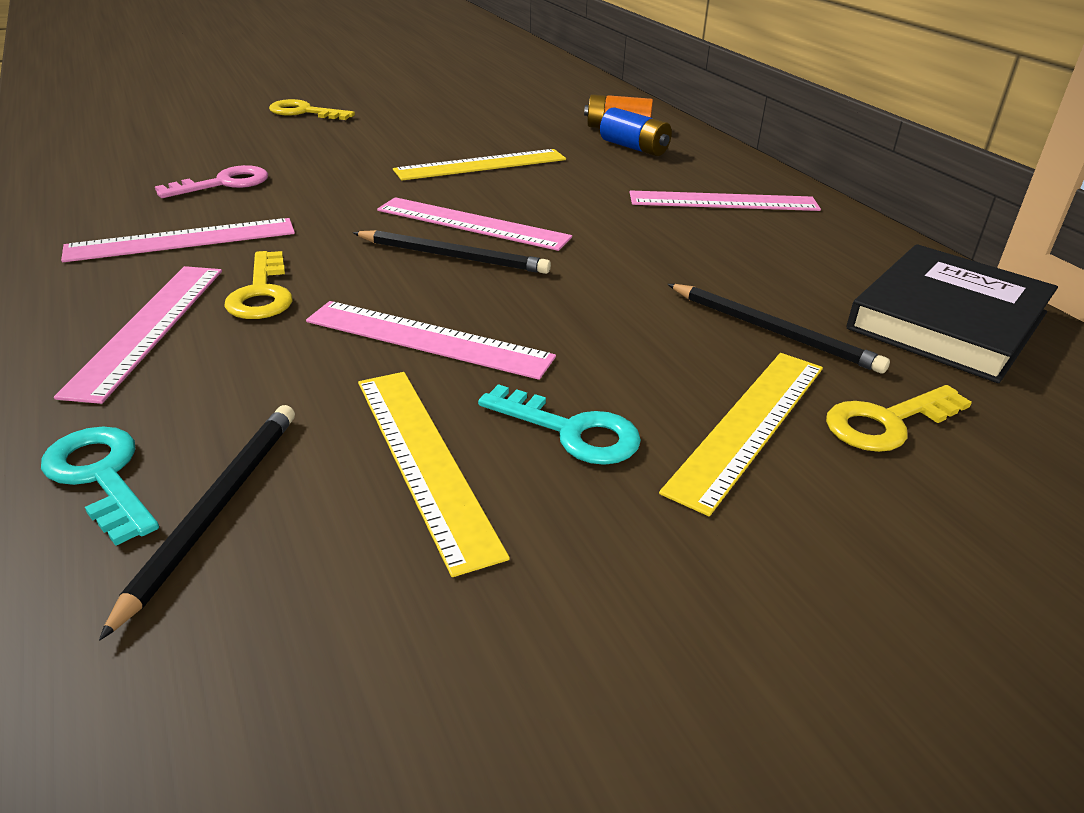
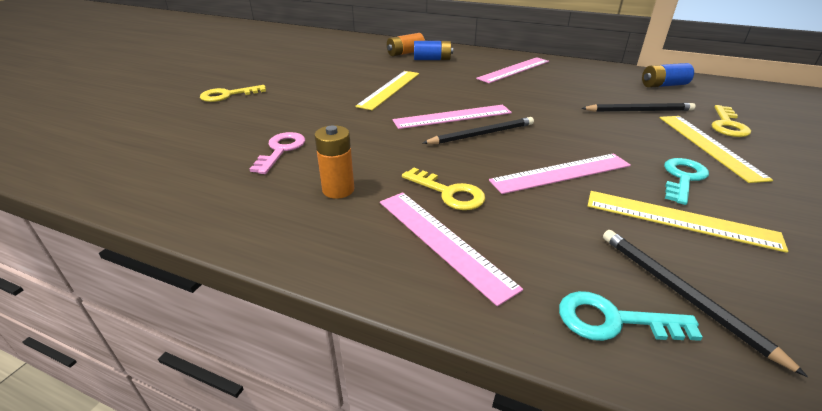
camera: 40 degrees left, 0 degrees up
(182, 240) = (338, 190): pink ruler -> orange battery
(572, 431) = (683, 178): turquoise key -> turquoise key turned 45 degrees counterclockwise
(948, 321) = (663, 85): black book -> blue battery

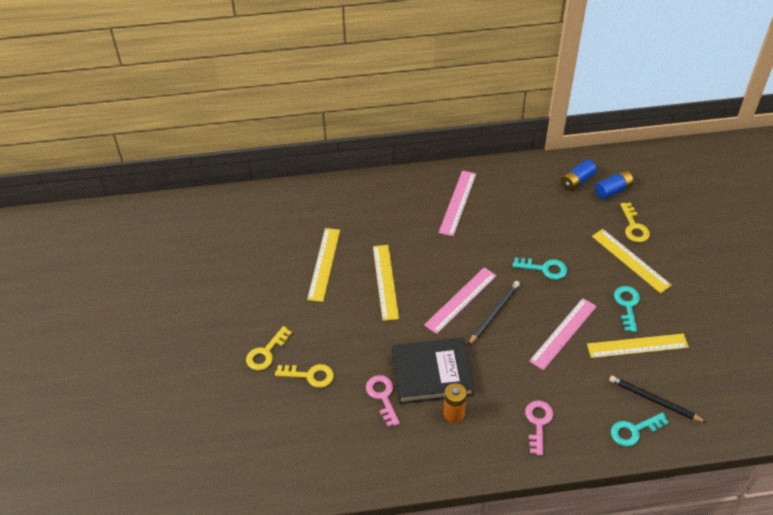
camera: 30 degrees left, 15 degrees up
(350, 69) = (324, 264): none -> yellow ruler
(356, 152) = (432, 373): none -> black book
(405, 53) = (345, 210): orange battery -> none
(432, 59) = (378, 212): blue battery -> blue battery (613, 190)
(442, 241) = (538, 423): pink ruler -> pink key
(449, 193) = (515, 384): yellow key -> yellow key (310, 375)
(576, 123) = (544, 269): none -> turquoise key
(639, 111) = (575, 231): black pencil -> none

